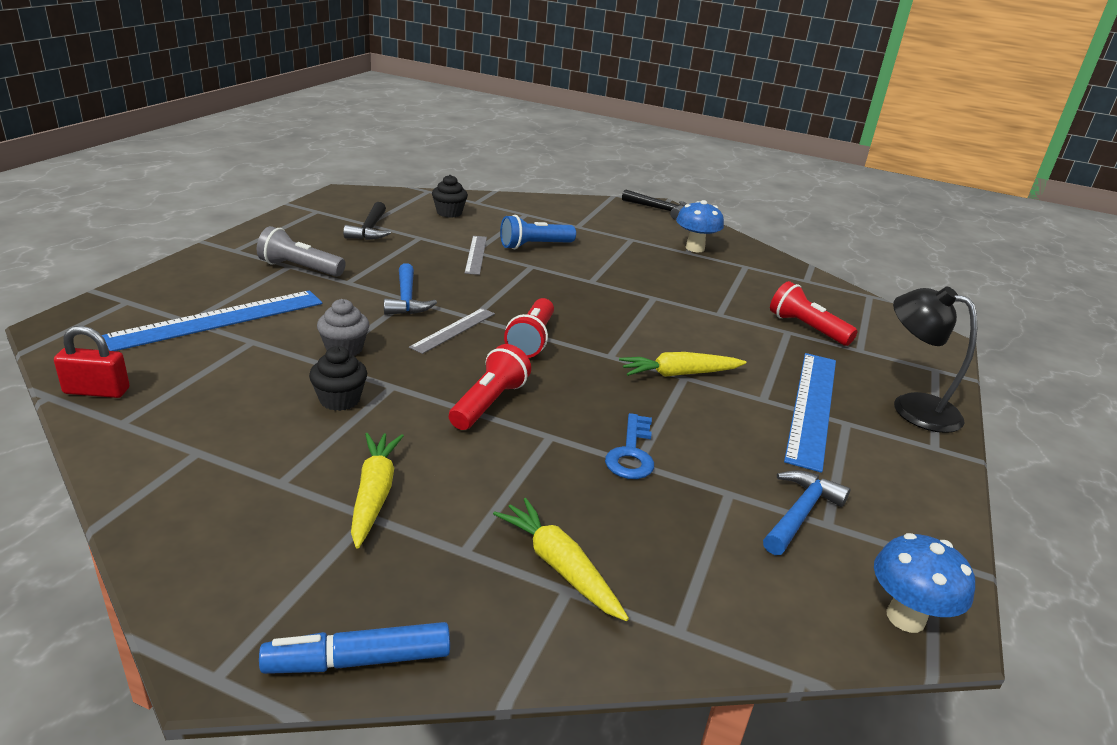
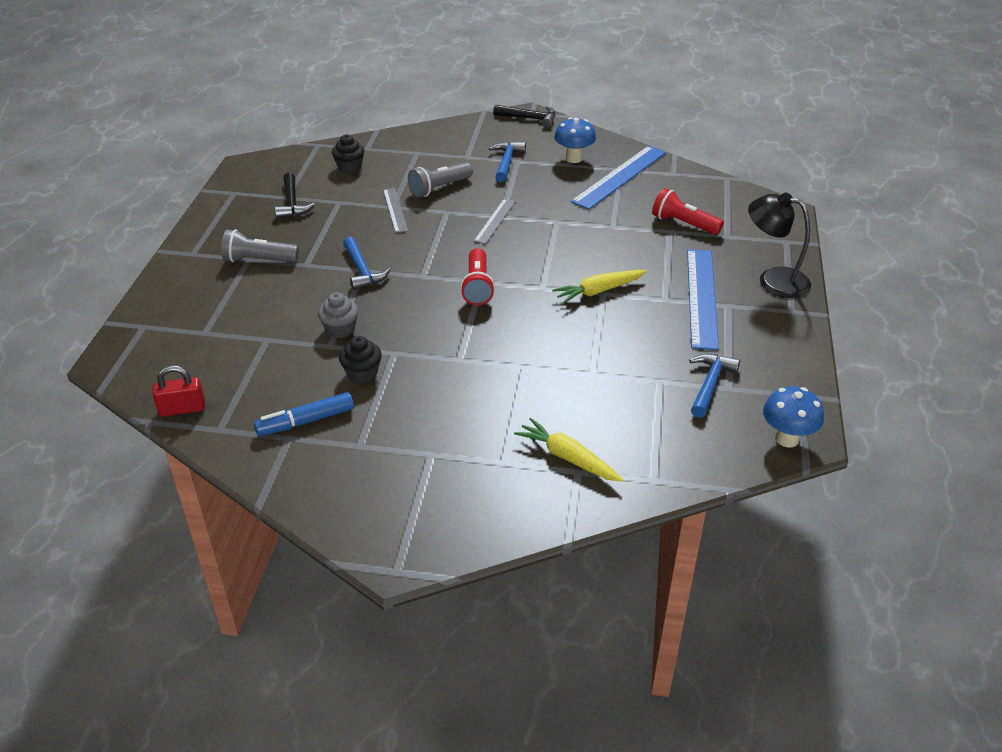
camera: 10 degrees left, 10 degrees up
(218, 319) = (227, 326): blue ruler -> blue ruler (619, 176)
(359, 661) = (473, 542): blue marker -> blue marker (306, 421)
(374, 494) = (426, 438): yellow carrot -> none
(453, 330) = (414, 291): grey ruler -> grey ruler (495, 221)
(489, 403) = (470, 350): red flashlight -> none
(534, 246) = (439, 188): blue flashlight -> grey flashlight
(619, 238) = (506, 162): none -> blue hammer
(631, 453) = (585, 366): blue key -> none

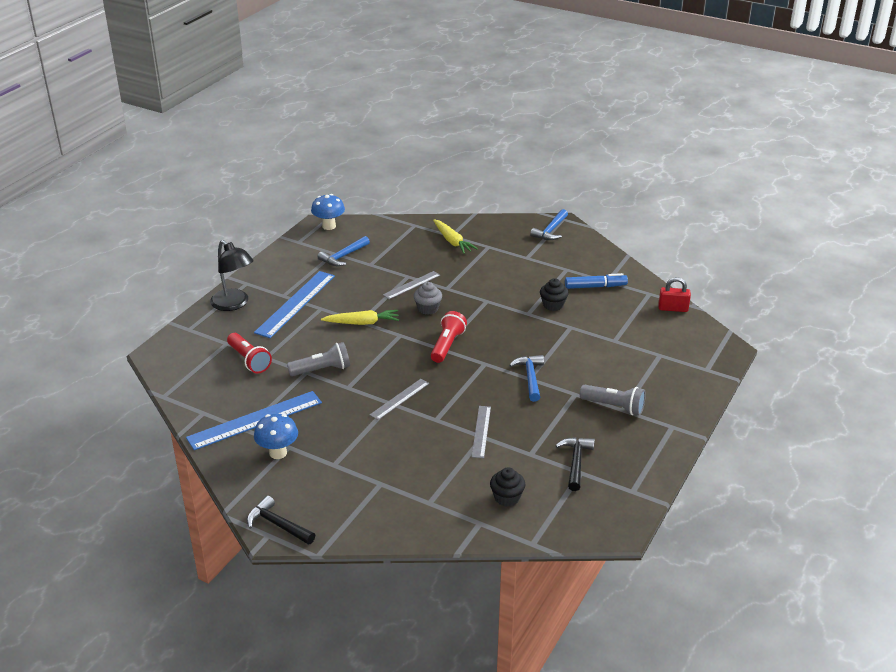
camera: 160 degrees left, 5 degrees down
(340, 329) = (560, 336): grey cupcake -> grey cupcake (428, 308)
(439, 188) = (429, 447): grey flashlight -> grey flashlight (322, 370)
(506, 162) = (346, 465): blue hammer -> blue hammer (550, 231)
(576, 359) = (411, 285): none -> grey ruler

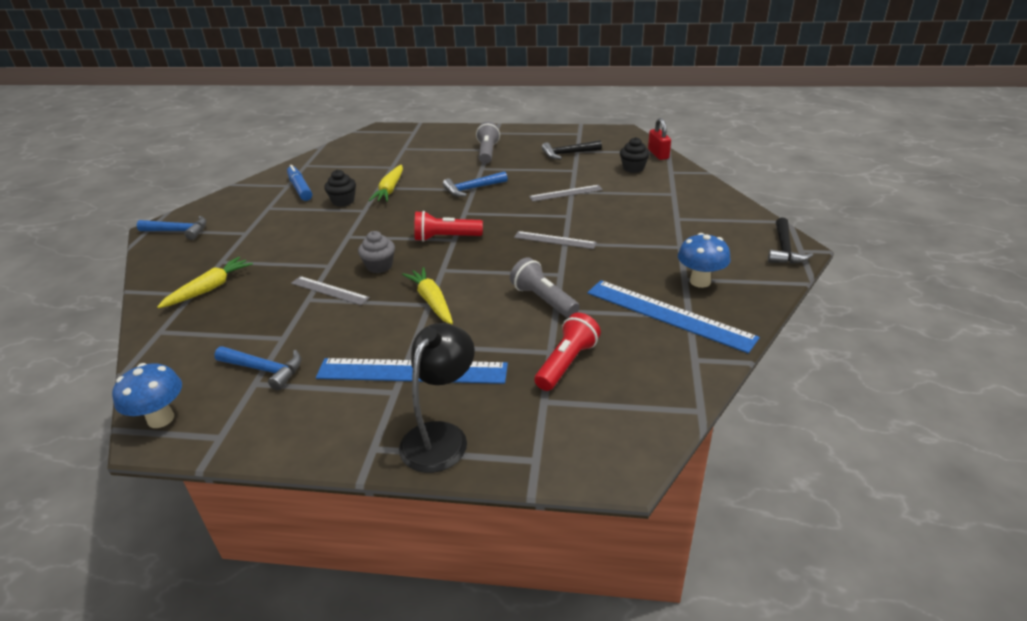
camera: 110 degrees left, 0 degrees up
(561, 332) = (390, 189): none -> yellow carrot
(673, 308) = (328, 153): red padlock -> red padlock (658, 154)

